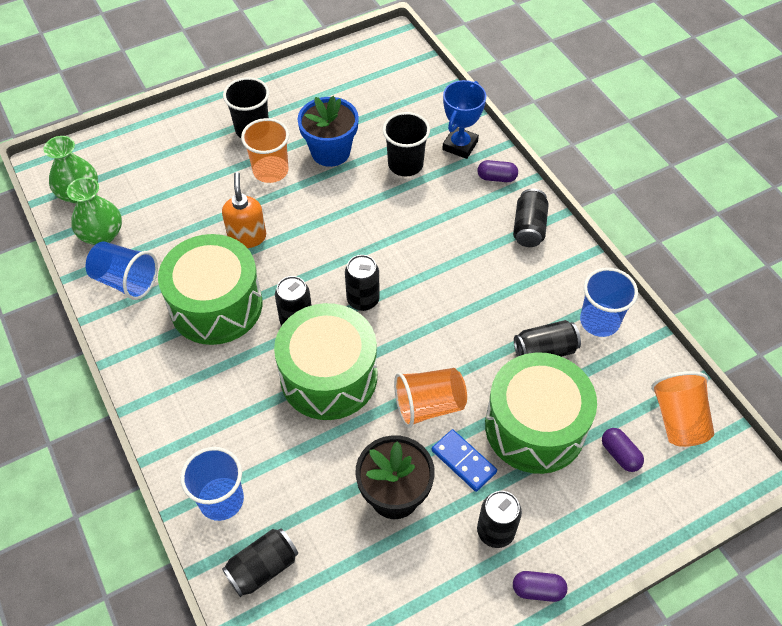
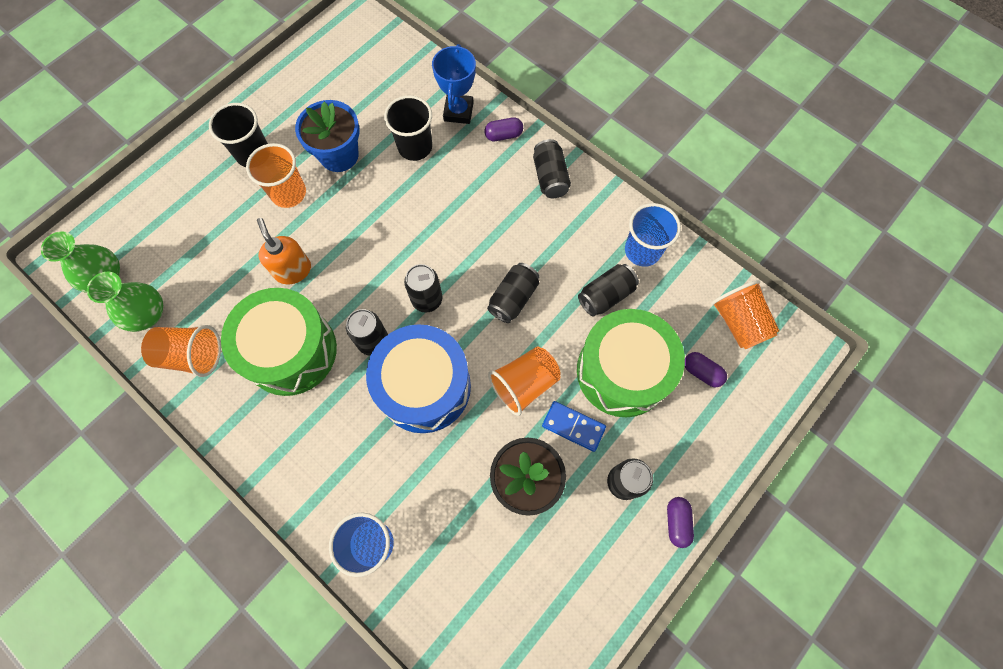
camera: 20 degrees left, 15 degrees up
(126, 281) = (192, 355): blue cup -> orange cup
(262, 567) = (435, 593): black can -> black can (513, 298)
(329, 376) = (424, 387): green drum -> blue drum
(538, 590) = (677, 522): purple capsule -> purple capsule turned 75 degrees counterclockwise

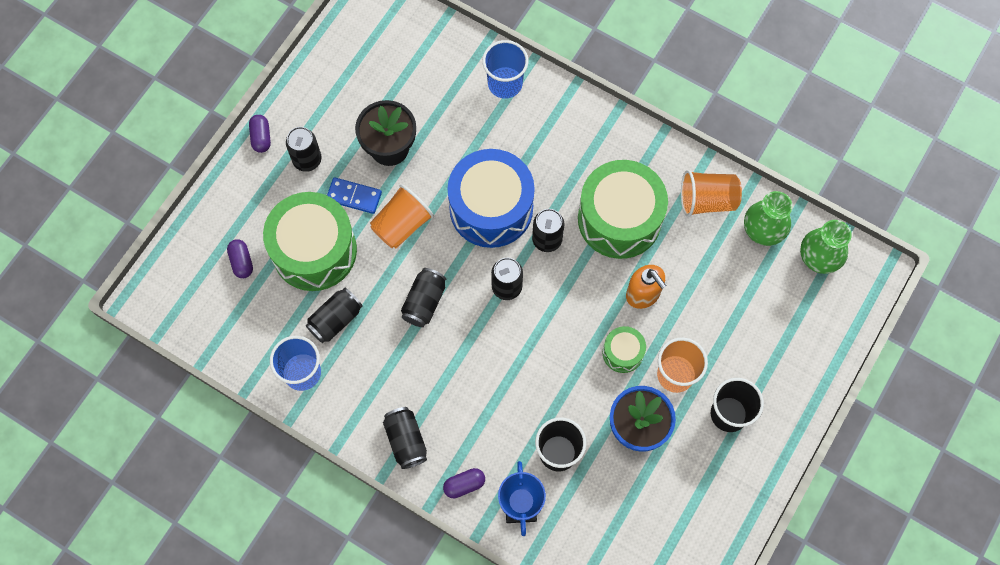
camera: 170 degrees right, 0 degrees up
(331, 219) = (622, 353): none -> green drum
(701, 372) = (241, 262): purple capsule -> purple capsule turned 45 degrees clockwise
(738, 322) = (207, 314): orange cup -> none

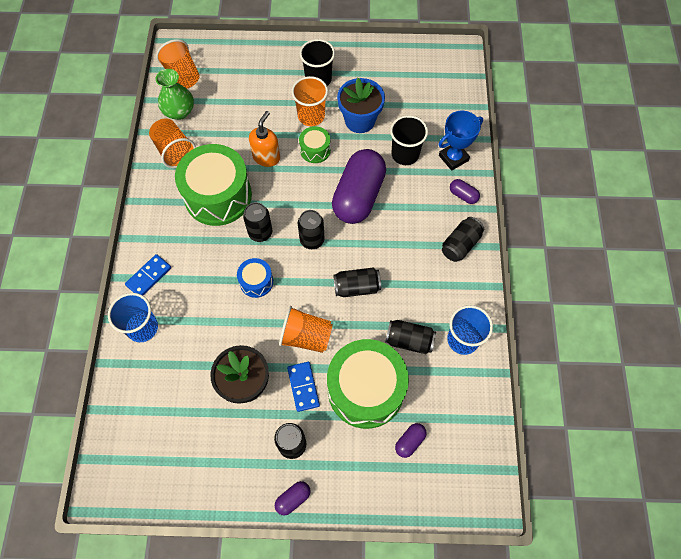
camera: 120 degrees left, 5 degrees down
(491, 208) = (256, 282): blue drum -> blue drum, size x0.47
(532, 366) = (358, 196): none -> purple capsule
(559, 111) = (149, 276): none -> blue domino
(819, 257) = (182, 75): green vase -> orange cup

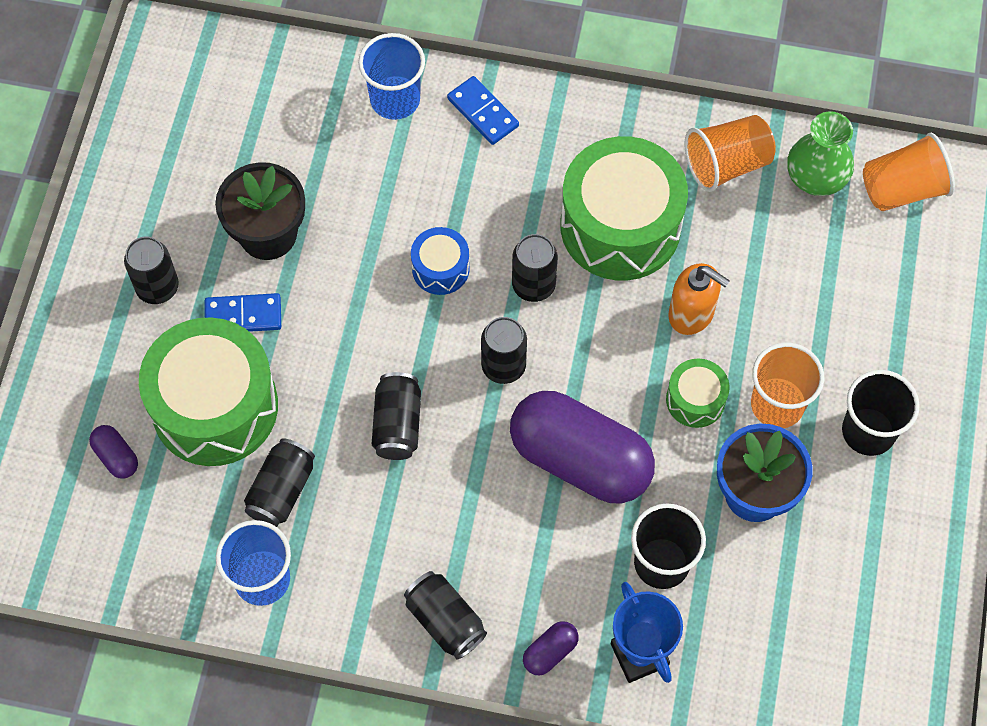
camera: 100 degrees right, 0 degrees up
(293, 499) = (80, 278): purple capsule -> none
(306, 337) = (326, 331): orange cup -> none

